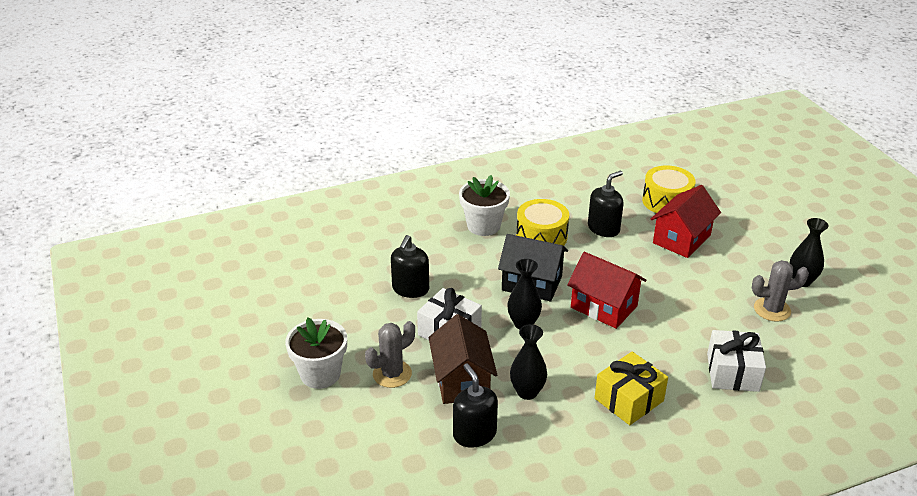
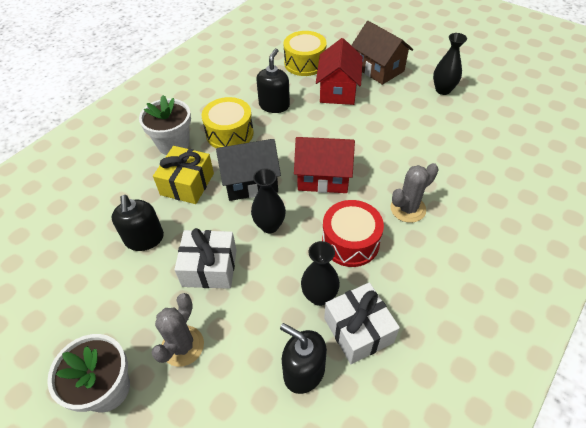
camera: 30 degrees left, 15 degrees up
(462, 381) = (254, 316): brown house -> brown house (378, 69)
(587, 366) = (350, 242): none -> red drum
(629, 399) = (404, 257): yellow gift -> yellow gift (187, 184)
(732, 372) = (458, 190): white gift -> white gift (358, 330)
(772, 309) = (442, 122): grey cactus -> grey cactus (408, 209)

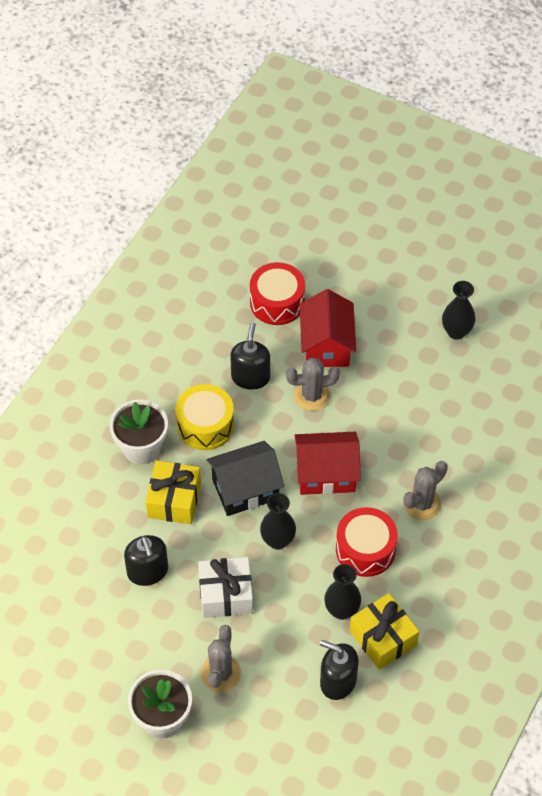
camera: 10 degrees left, 5 degrees up
(305, 63) = (277, 302): yellow drum -> red drum
(321, 121) = (312, 396): none -> grey cactus
(358, 330) = (383, 638): white gift -> yellow gift
(378, 69) = (374, 303): brown house -> none

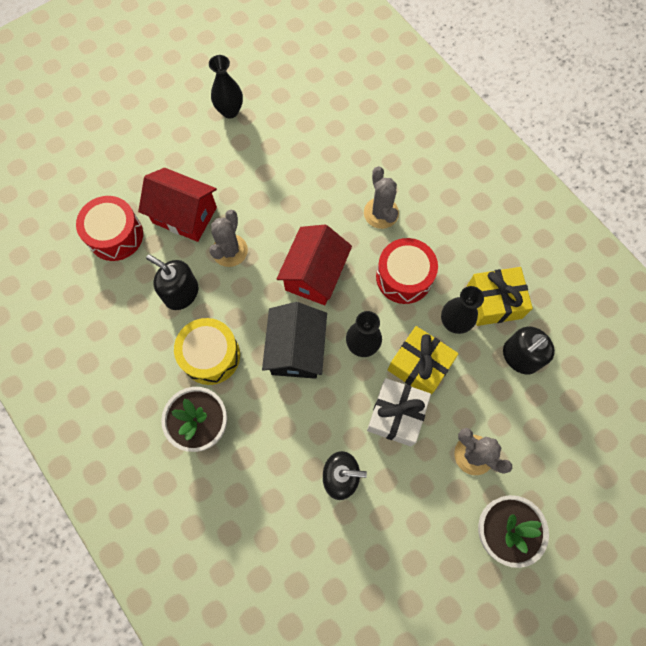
camera: 65 degrees left, 15 degrees up
(174, 500) = (276, 419): yellow gift -> yellow gift (419, 366)

